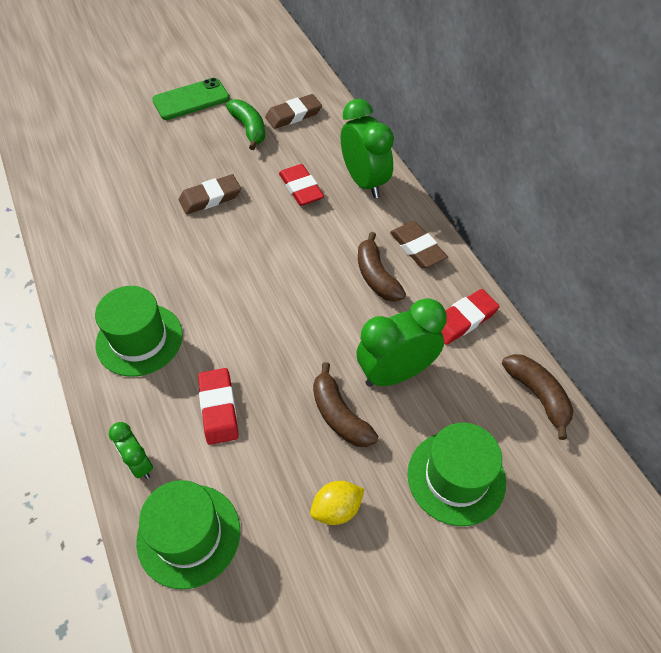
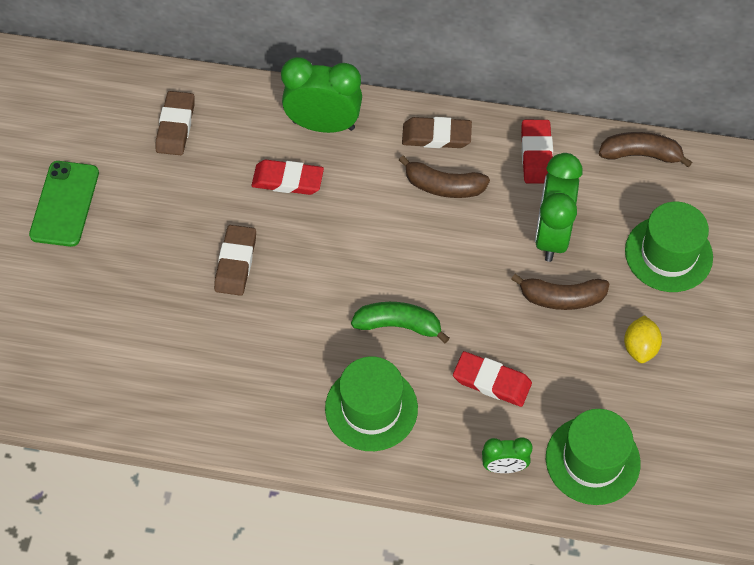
camera: 55 degrees left, 5 degrees up
(249, 129) = (162, 176): green banana -> green banana (399, 325)

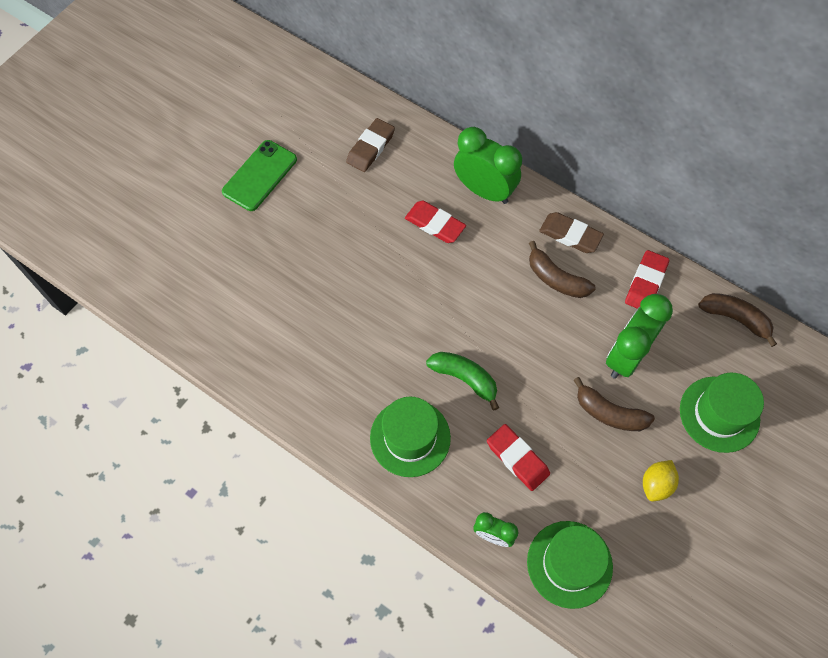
camera: 25 degrees right, 5 degrees up
(235, 263) = (363, 274): brown eraser -> none

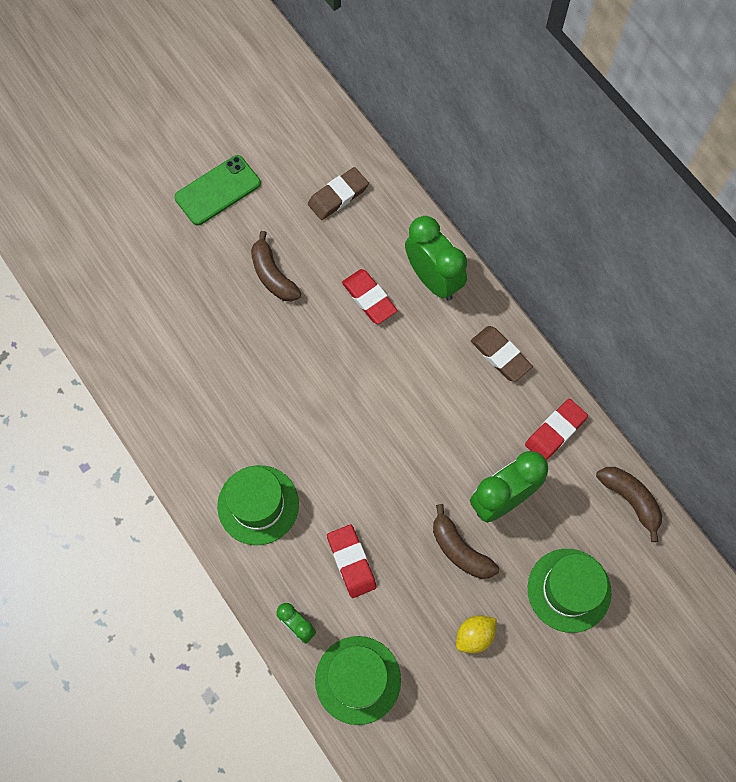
camera: 20 degrees right, 5 degrees up
(465, 379) = (333, 466): green banana -> none
(556, 279) = (466, 396): brown banana -> brown banana (273, 275)

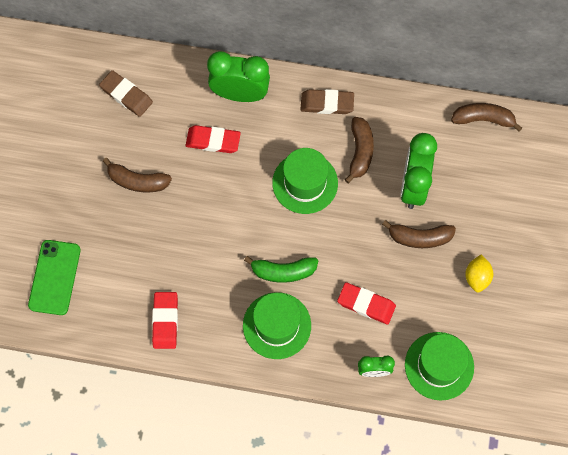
camera: 45 degrees left, 0 degrees up
(218, 190) = (43, 160): green phone -> green phone (55, 277)
(311, 464) = (283, 271): none -> green banana
(338, 196) = (126, 95): brown eraser -> brown eraser turned 60 degrees counterclockwise
(485, 424) = (360, 152): none -> brown banana
(555, 431) = (403, 119): red eraser -> red eraser (165, 321)
(569, 590) = (501, 202): green hat -> green hat (305, 183)

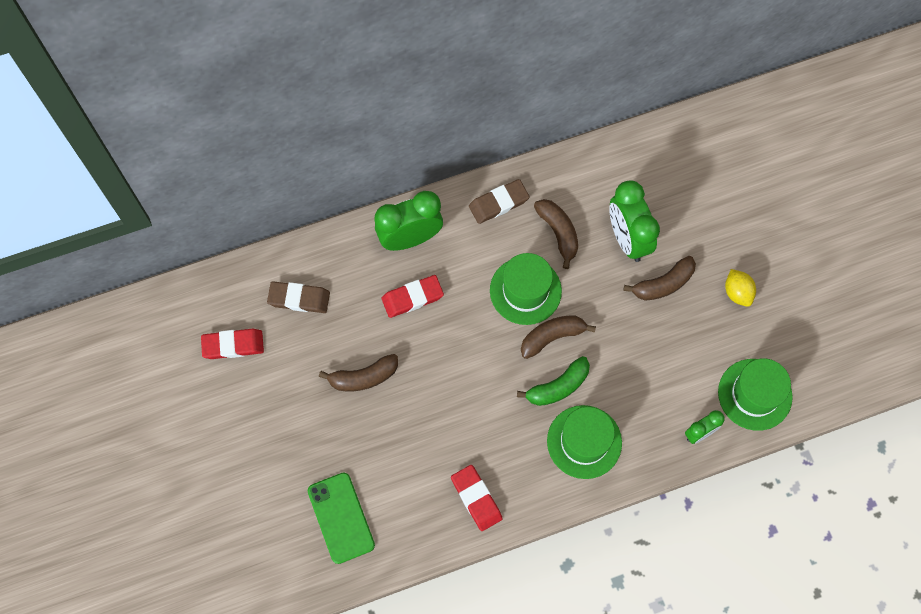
camera: 30 degrees left, 0 degrees up
(366, 304) = (654, 374): red eraser -> red eraser (233, 345)
(483, 119) = (652, 141): brown banana -> brown banana (552, 337)

